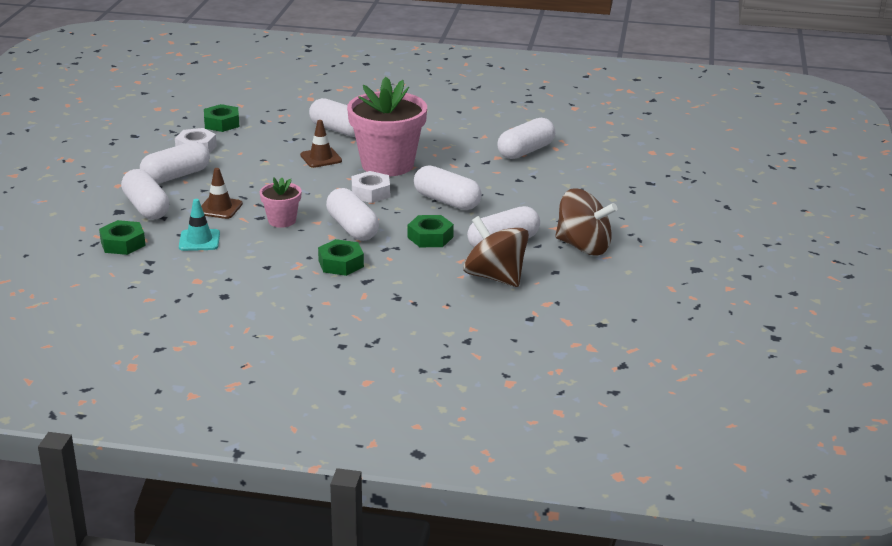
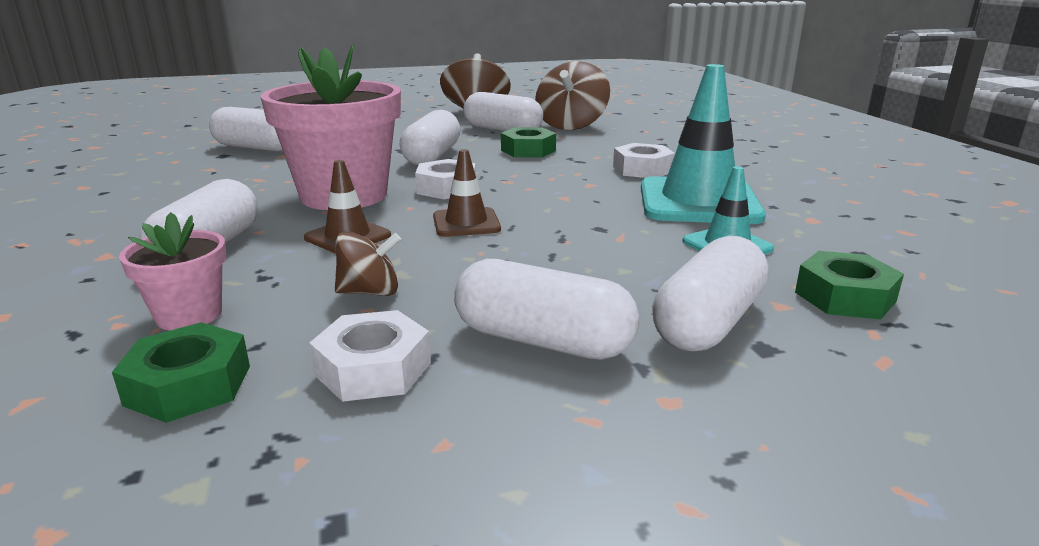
camera: 115 degrees left, 5 degrees down
(219, 208) = (614, 260): brown traffic cone -> brown traffic cone (466, 223)
(254, 155) = (370, 292): none -> brown spinning top
(261, 258) = (698, 202): none -> turquoise traffic cone
(282, 221) = (590, 214): pink flower pot -> pink flower pot (189, 315)
(341, 263) = (642, 169): green nut -> white nut
(352, 228) = (555, 179): white capsule -> none

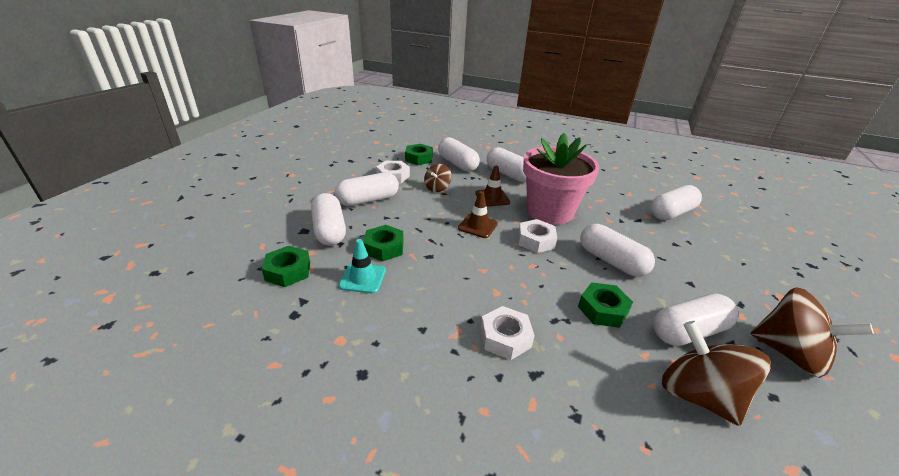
camera: 125 degrees right, 10 degrees up
(189, 315) = (457, 164): pink flower pot -> white capsule
(646, 259) = (384, 248): none -> green nut
(698, 202) = (419, 314): turquoise traffic cone -> none

